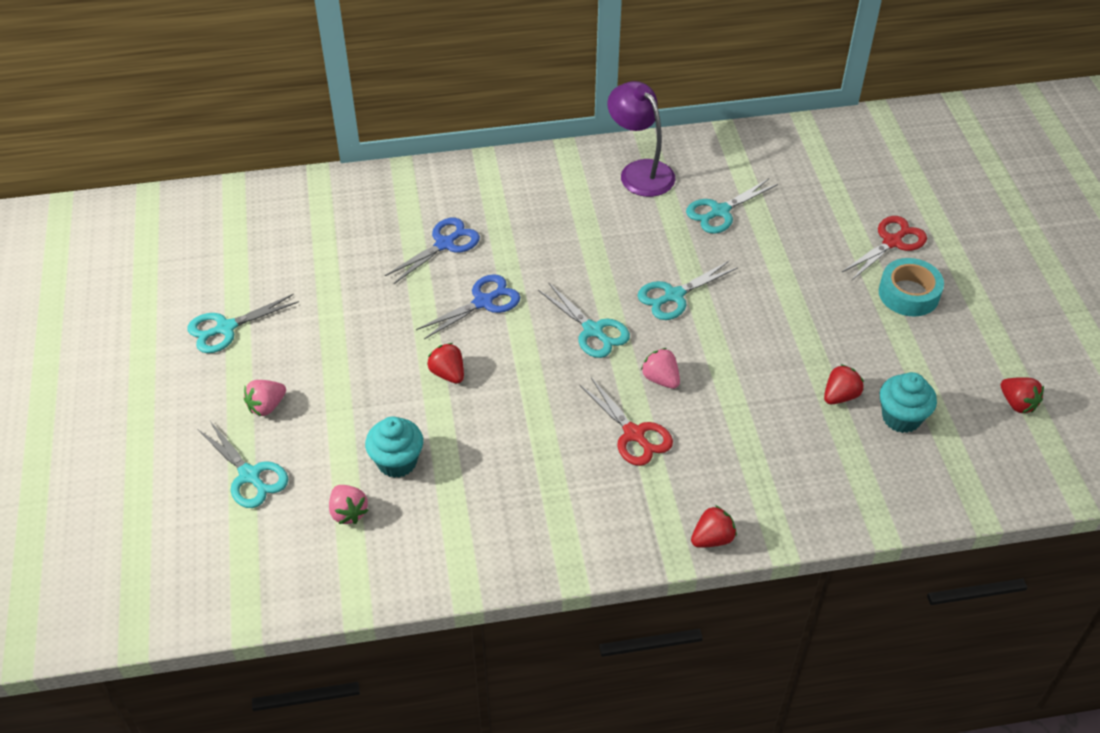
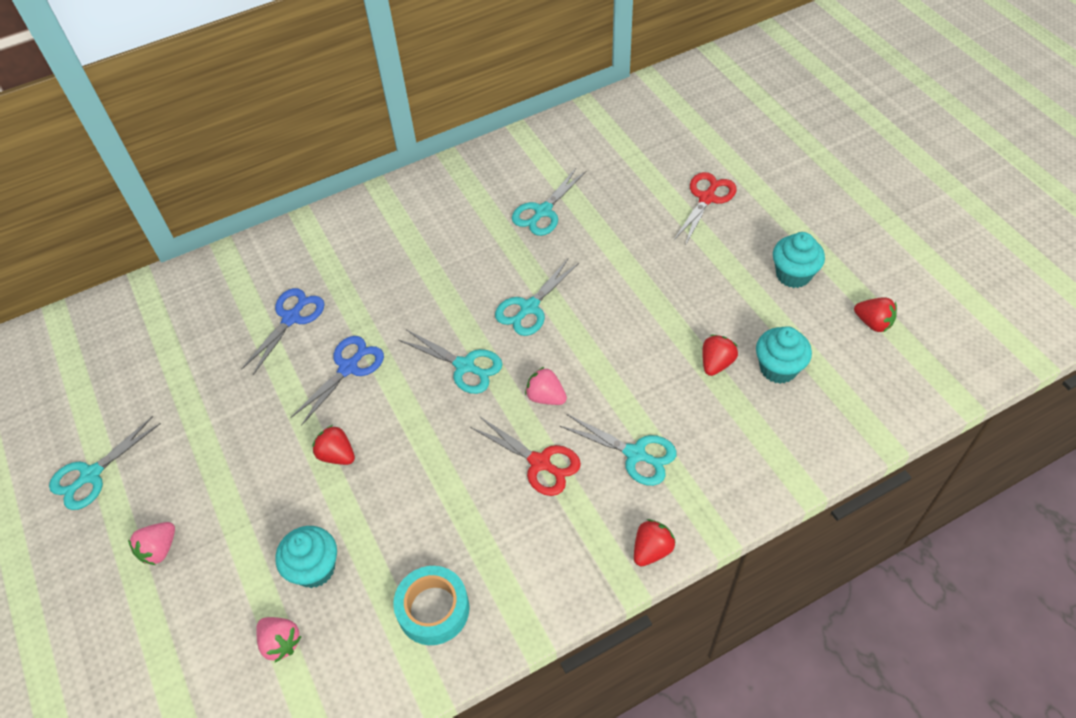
camera: 15 degrees left, 5 degrees up
(250, 475) = (163, 635): turquoise scissors -> turquoise scissors (635, 454)
(640, 171) = (456, 192): purple lamp -> none
(908, 294) = (739, 244): turquoise tape -> turquoise tape (433, 609)
(952, 337) = (793, 275): none -> turquoise cupcake

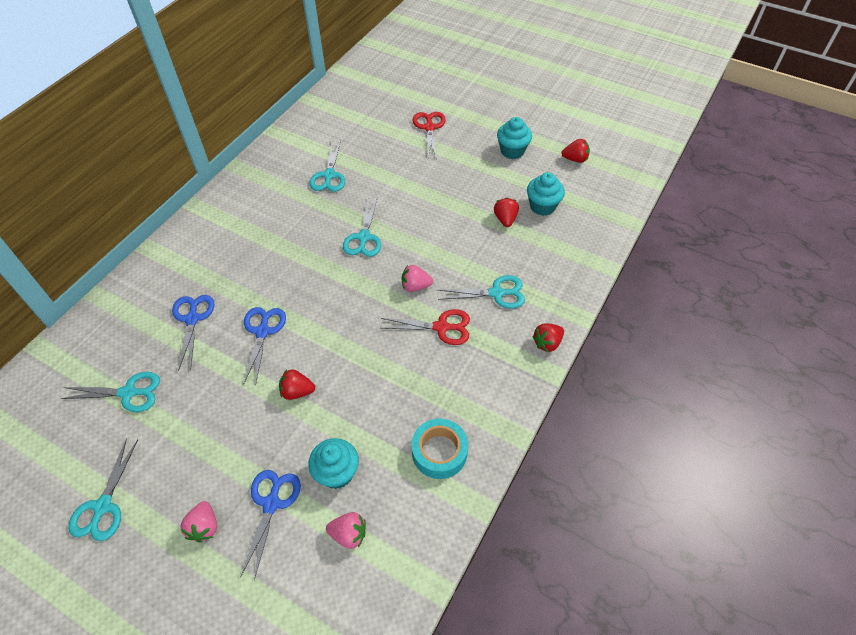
camera: 35 degrees left, 0 degrees up
(232, 563) = (271, 503): none -> blue scissors
(465, 366) = (347, 292): turquoise scissors -> turquoise scissors (128, 393)
(651, 550) = (547, 343): red strawberry -> red strawberry turned 135 degrees counterclockwise

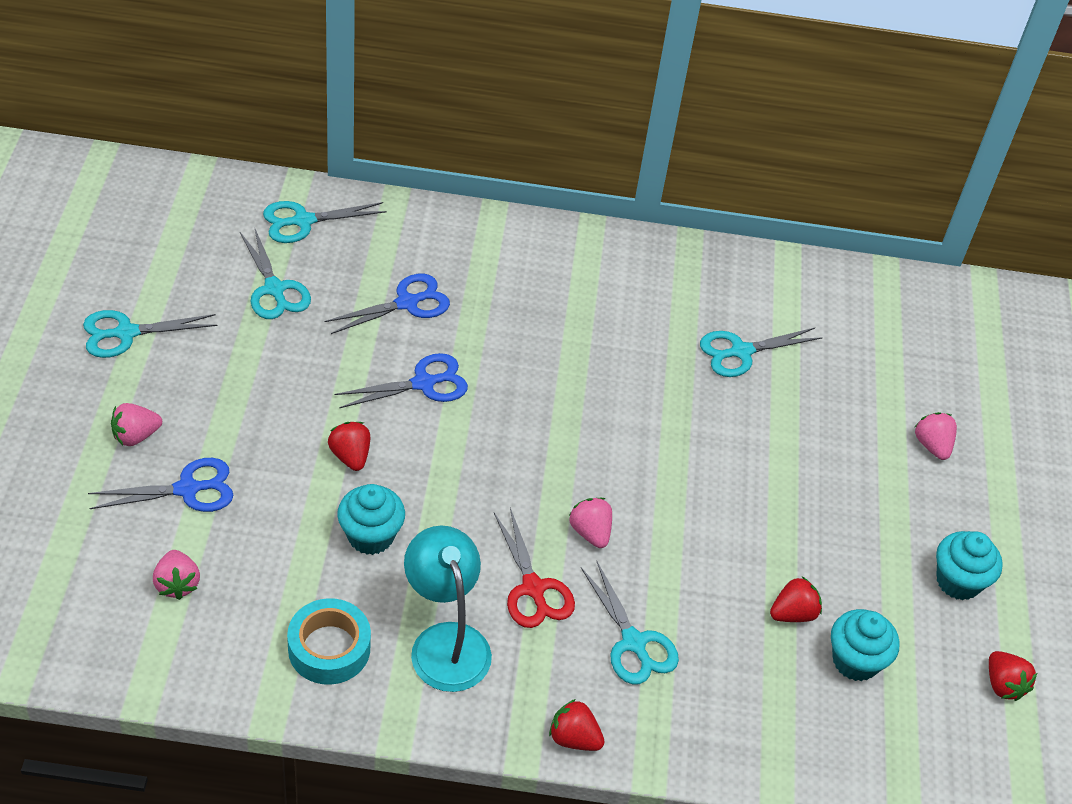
camera: 60 degrees right, 5 degrees down
(337, 473) = (253, 542): turquoise cupcake -> turquoise cupcake (370, 536)
(364, 237) = (646, 438): turquoise scissors -> turquoise scissors (303, 221)
(429, 128) = (932, 445): red scissors -> pink strawberry
(460, 385) = (445, 642): none -> turquoise lamp

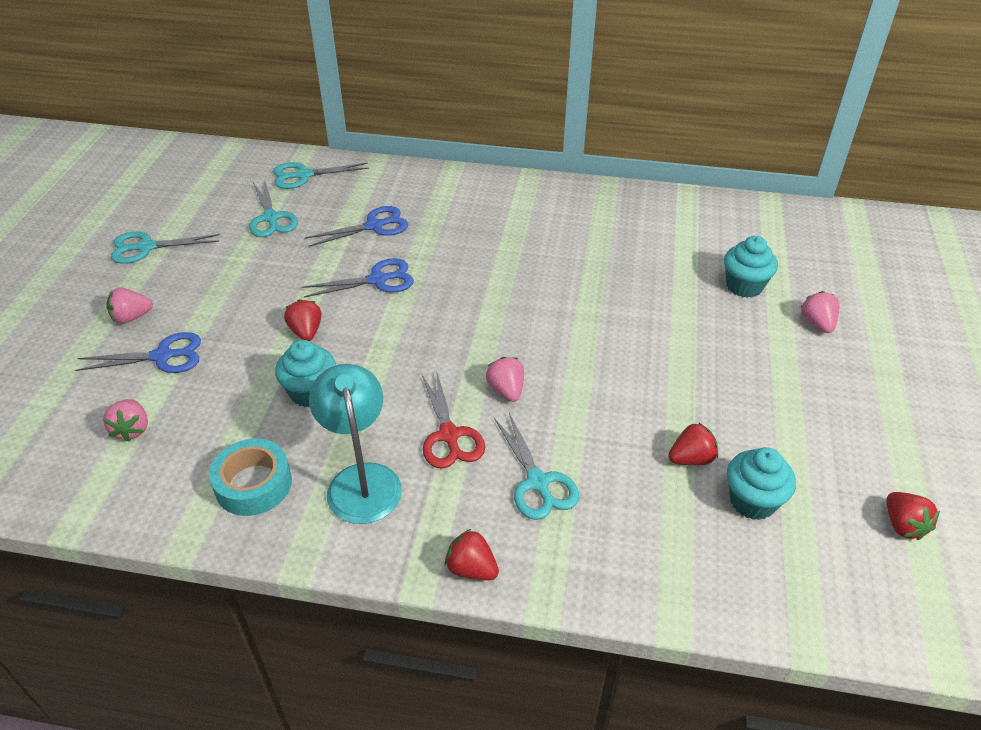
camera: 10 degrees right, 5 degrees down
(741, 352) = (647, 257): turquoise scissors -> none
(958, 581) = (849, 432): turquoise cupcake -> turquoise cupcake (744, 286)

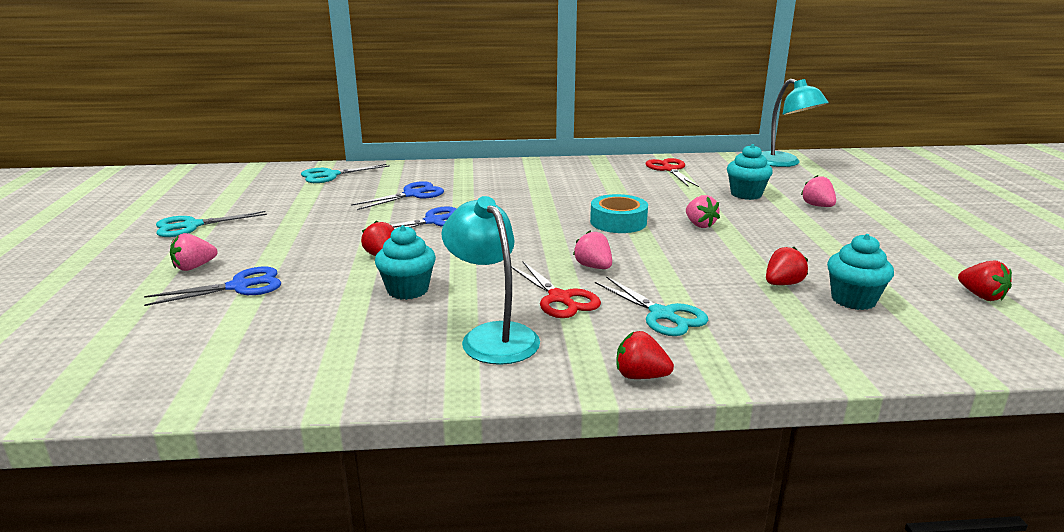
camera: 15 degrees left, 20 degrees down
(132, 429) = (226, 336): pink strawberry -> pink strawberry (699, 225)
(253, 484) = (381, 354): turquoise tape -> turquoise tape (618, 222)
(271, 218) = (311, 199): turquoise scissors -> none
(680, 221) = (669, 169): none -> red scissors
(829, 228) = (784, 163): none -> turquoise lamp

